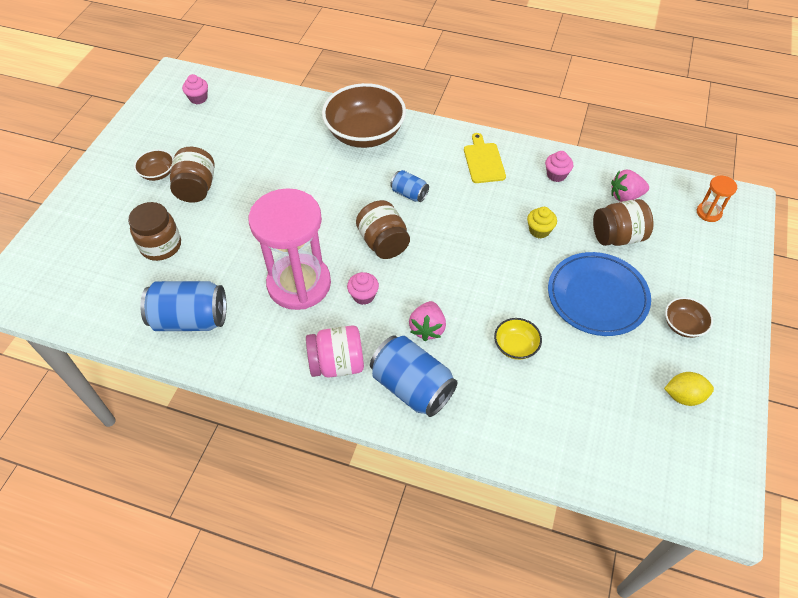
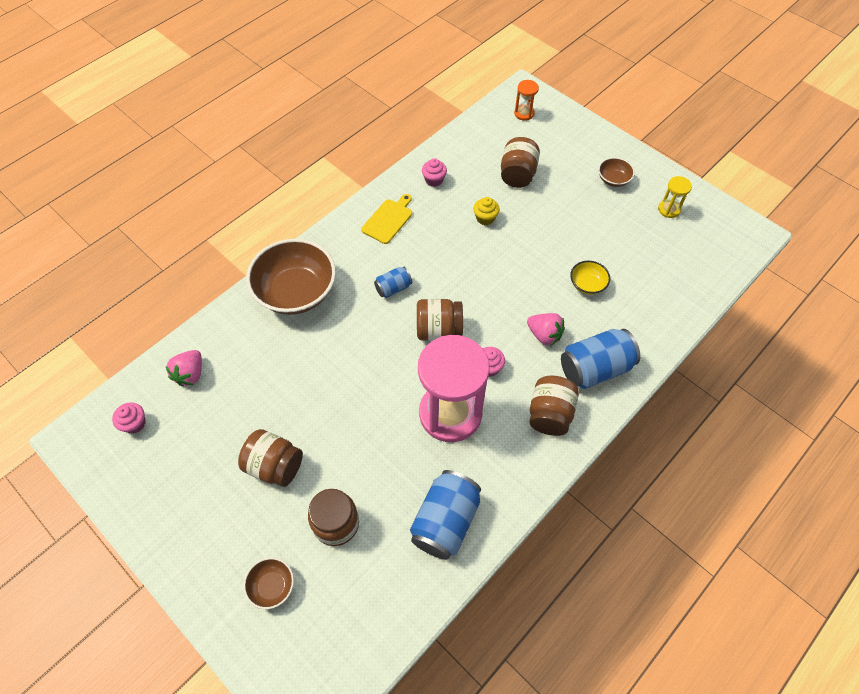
camera: 65 degrees left, 5 degrees up
(158, 173) = (227, 499): brown bowl -> brown bowl (272, 586)
(337, 363) = (550, 414): pink jar -> brown jar
(483, 161) = (388, 220): yellow cutting board -> yellow cutting board turned 105 degrees clockwise
(597, 296) = (566, 214): blue plate -> none
(625, 196) = (481, 150): pink strawberry -> pink strawberry (190, 374)
(683, 396) = (669, 209): yellow lemon -> yellow hourglass

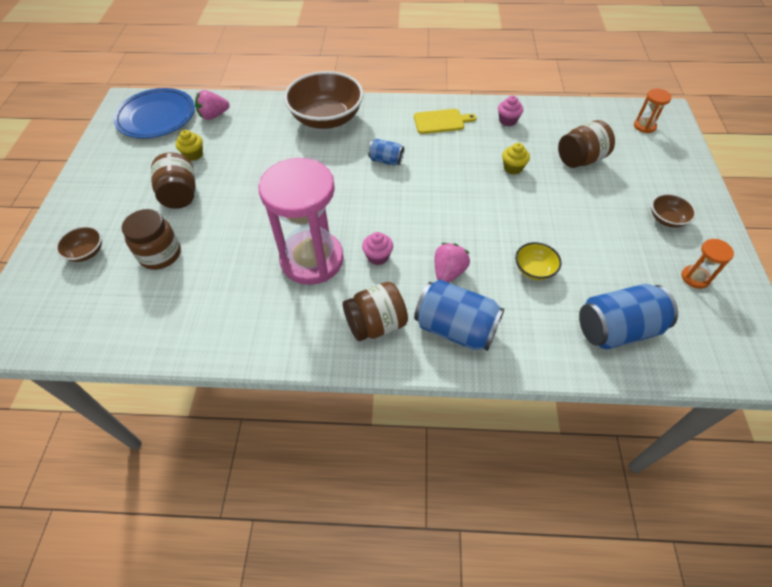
camera: 50 degrees right, 5 degrees down
(134, 423) = (156, 117): pink cupcake -> blue plate
(229, 424) = (193, 154): none -> yellow cupcake
(438, 330) = (378, 206): brown jar -> none
(445, 521) = (213, 317): blue can -> blue can (617, 329)
(544, 335) = (448, 272): pink strawberry -> pink strawberry turned 150 degrees counterclockwise
(669, 209) = (695, 278): yellow hourglass -> orange hourglass

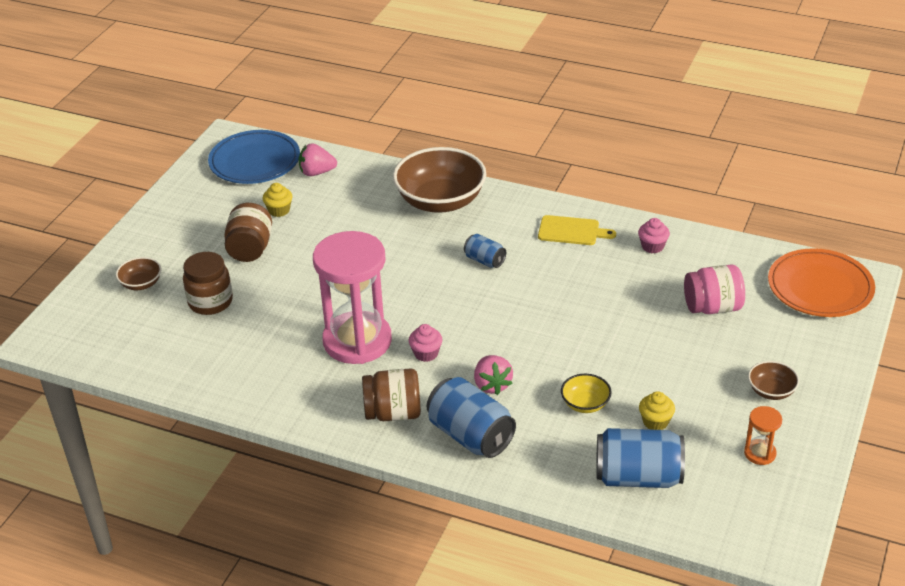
camera: 20 degrees right, 15 degrees down
(448, 272) = (492, 385): pink strawberry -> pink strawberry turned 120 degrees clockwise
(513, 168) = (625, 299): yellow cupcake -> yellow cupcake (655, 422)
(580, 159) = (712, 307): brown jar -> pink jar
(644, 126) = (820, 287): orange hourglass -> orange plate

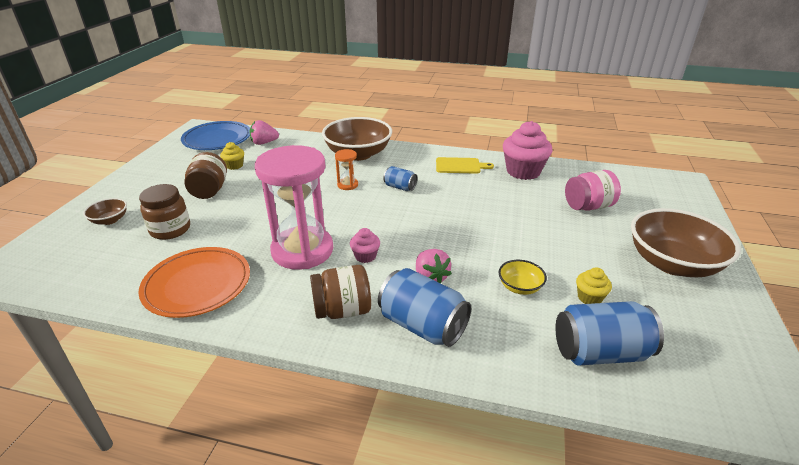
camera: 10 degrees left, 5 degrees down
(652, 246) = (523, 171): pink cupcake -> pink cupcake, size x2.03
(760, 453) = (698, 318): orange hourglass -> orange hourglass (347, 185)
(771, 391) = (672, 263): brown bowl -> brown bowl, size x2.18
(820, 287) = (659, 189): orange plate -> orange plate (197, 285)

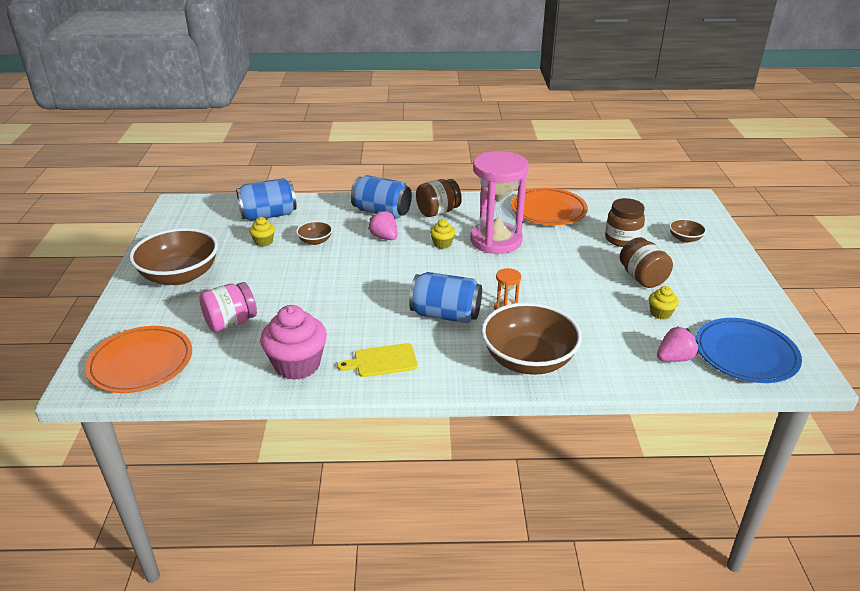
camera: 165 degrees right, 0 degrees up
(365, 256) = (442, 244): pink cupcake -> yellow cupcake
(400, 187) = (445, 315): blue can -> blue can, size x1.87
(520, 287) = (315, 241): yellow bowl -> brown bowl
(648, 188) = (141, 363): none -> orange plate

